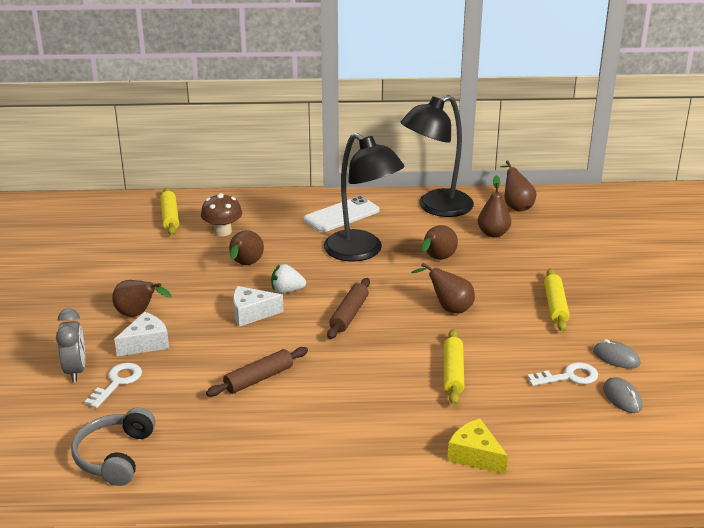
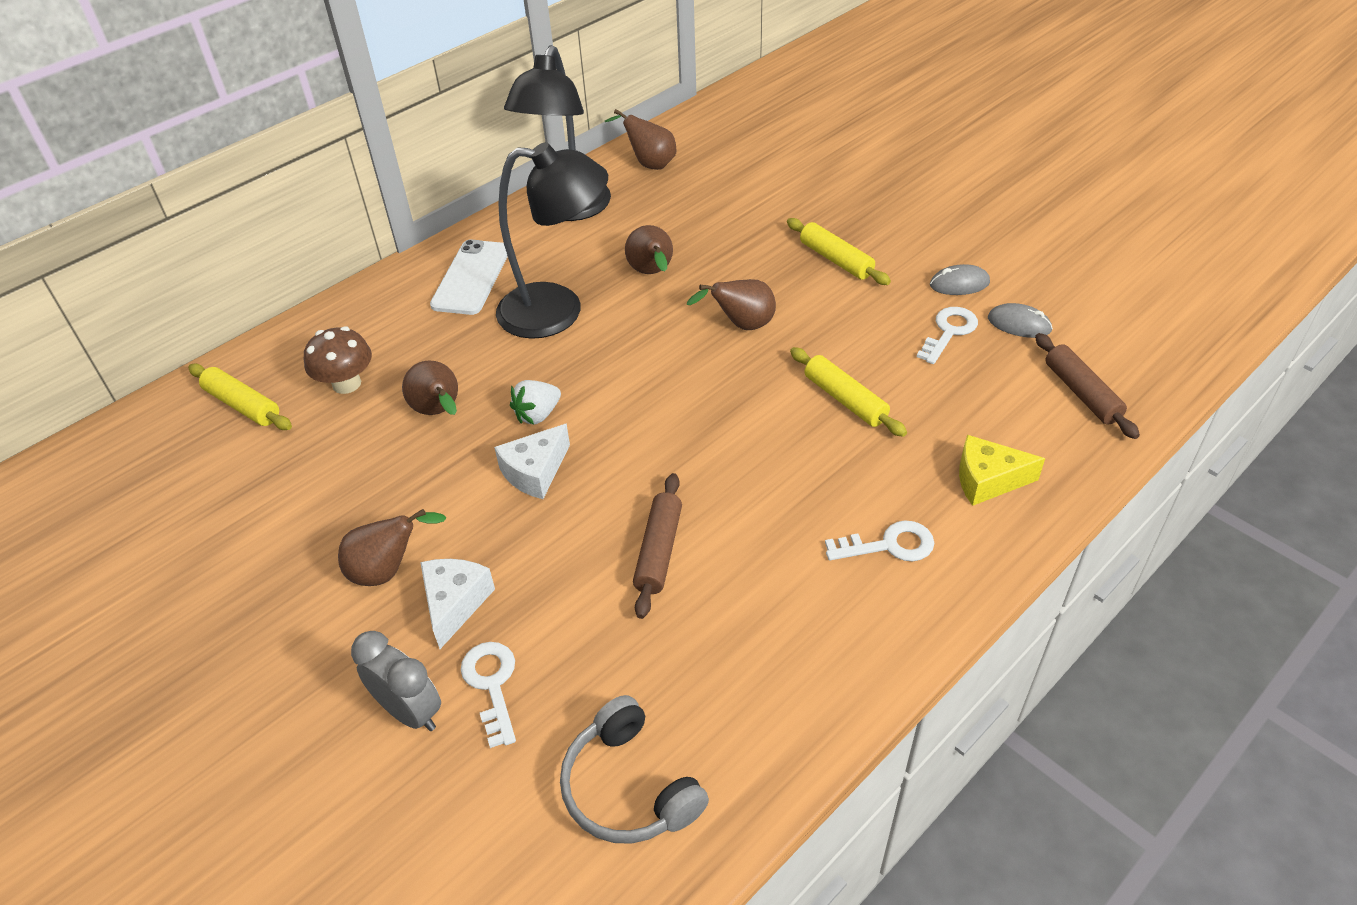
camera: 40 degrees left, 15 degrees up
(349, 314) = (649, 400): brown rolling pin -> brown rolling pin (1081, 393)
(373, 448) = (889, 545): none -> white key
(493, 233) = (669, 209): brown pear -> none

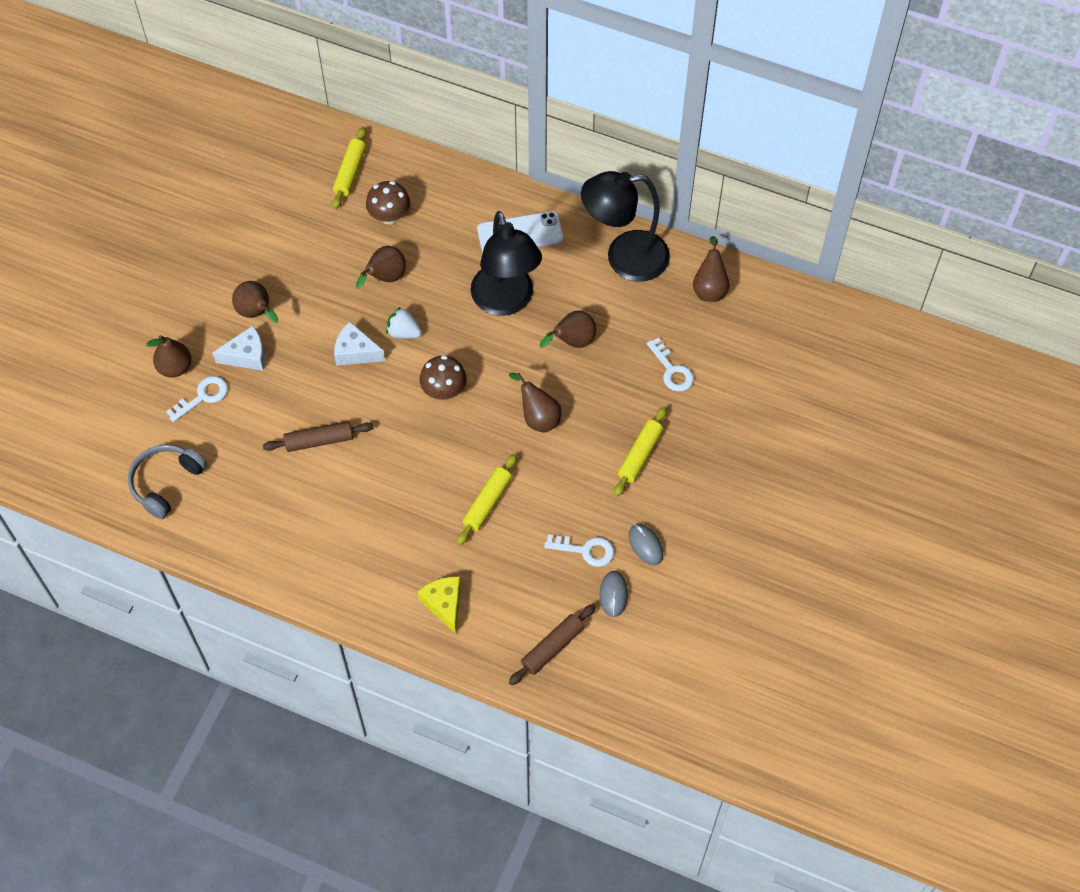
camera: 65 degrees right, 15 degrees up
(410, 711) = (175, 367): grey clock -> brown pear
(653, 398) = (444, 390): none -> brown mushroom
(889, 545) = (368, 561): white key -> white key (672, 370)

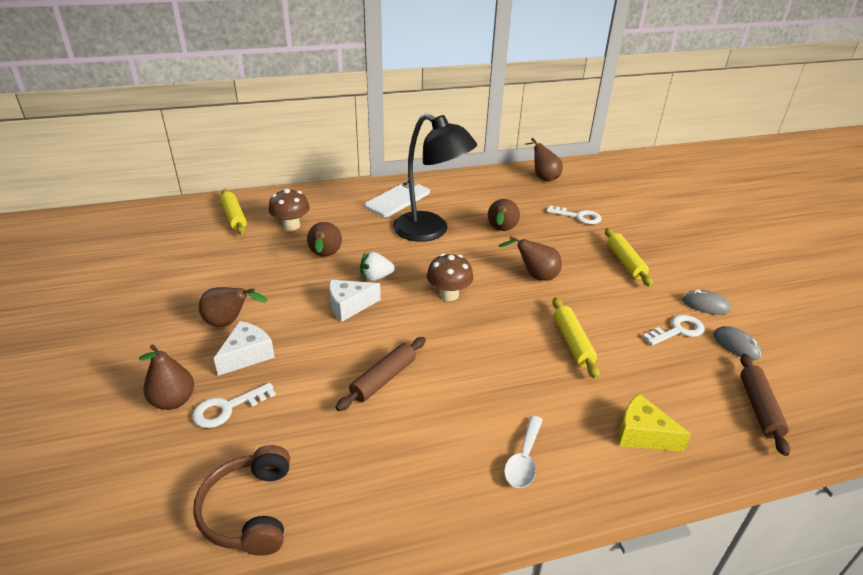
camera: 40 degrees left, 25 degrees down
(166, 483) = (249, 510): grey headphones -> brown headphones
(203, 397) = (227, 408): white key -> white key turned 135 degrees counterclockwise
(348, 564) = (524, 460): none -> white spoon
(624, 258) = (477, 185): black lamp -> none

